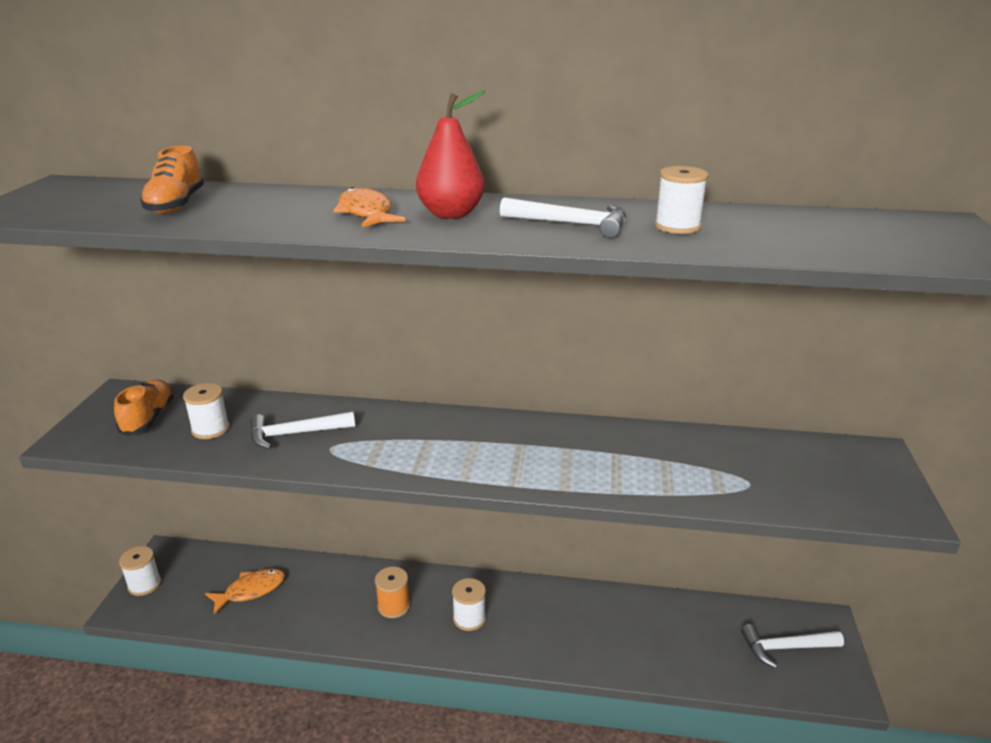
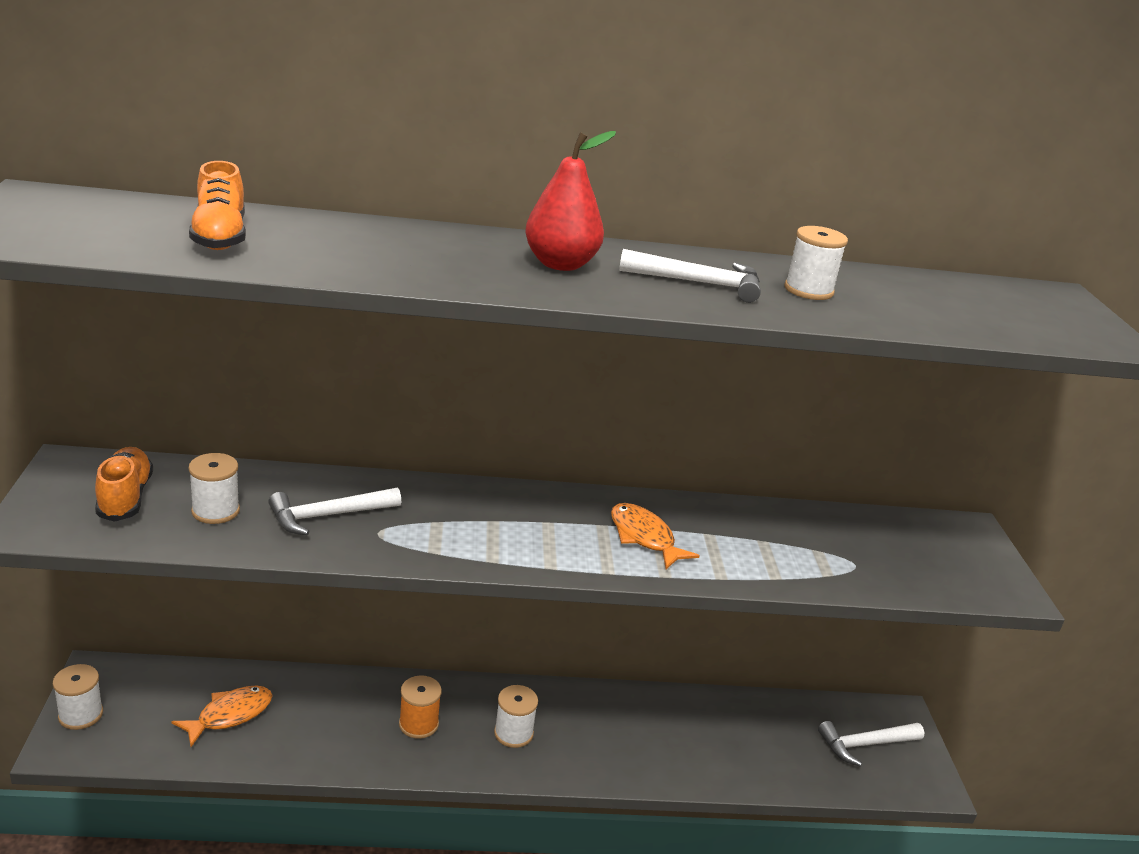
camera: 15 degrees left, 0 degrees up
(366, 213) = (462, 258): orange fish -> orange fish (644, 537)

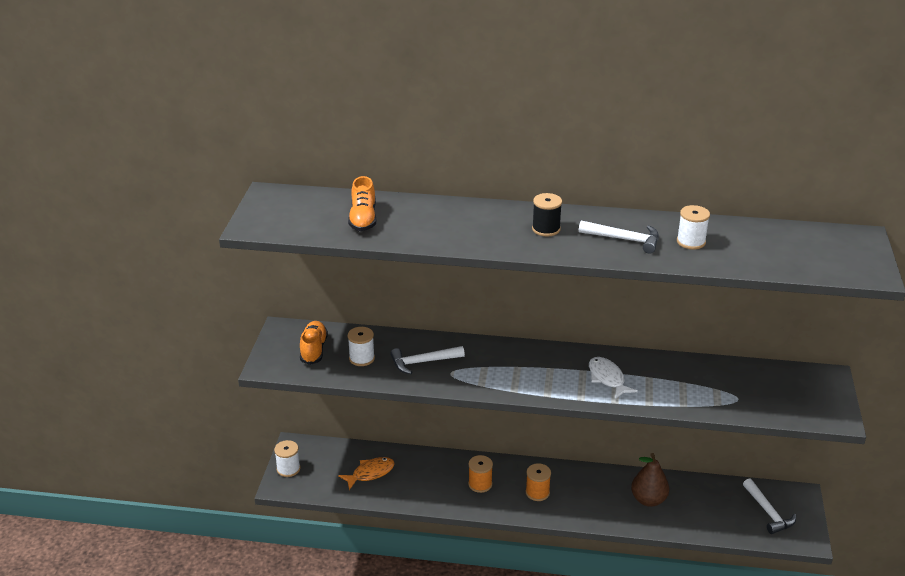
camera: 15 degrees right, 5 degrees up
(513, 733) = (537, 492): white spool -> orange spool
(560, 264) = (546, 229): red pear -> black spool
(644, 537) = (607, 378): orange fish -> white fish
(687, 735) = (648, 500): none -> brown pear
(865, 744) = (768, 512): white hammer -> white hammer turned 105 degrees counterclockwise

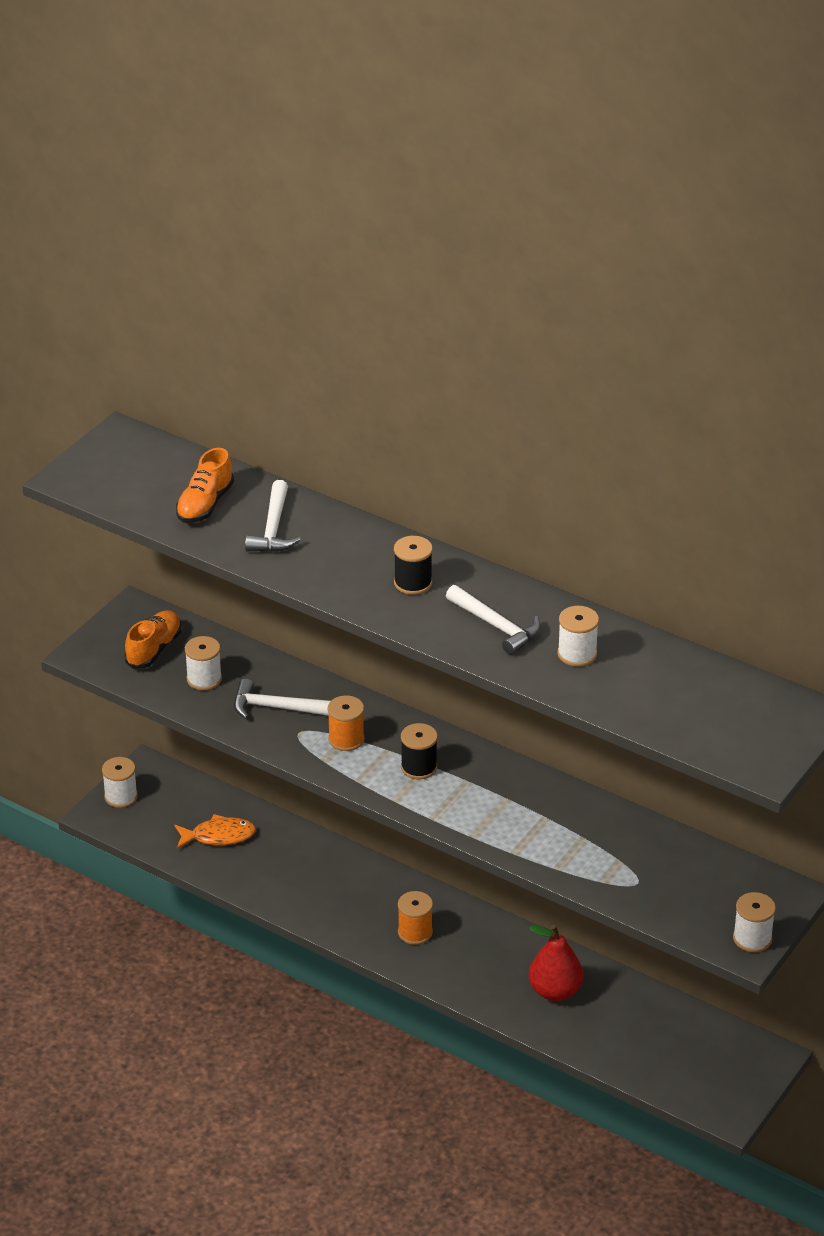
camera: 25 degrees right, 5 degrees up
(480, 484) = (348, 896): orange spool -> orange spool (346, 739)
(545, 371) = (419, 767): none -> black spool
(607, 378) = (490, 802): white fish -> none
(648, 500) = (555, 991): brown pear -> red pear
(768, 512) = (705, 1062): white hammer -> white hammer (273, 528)
(834, 410) = (752, 938): none -> white spool

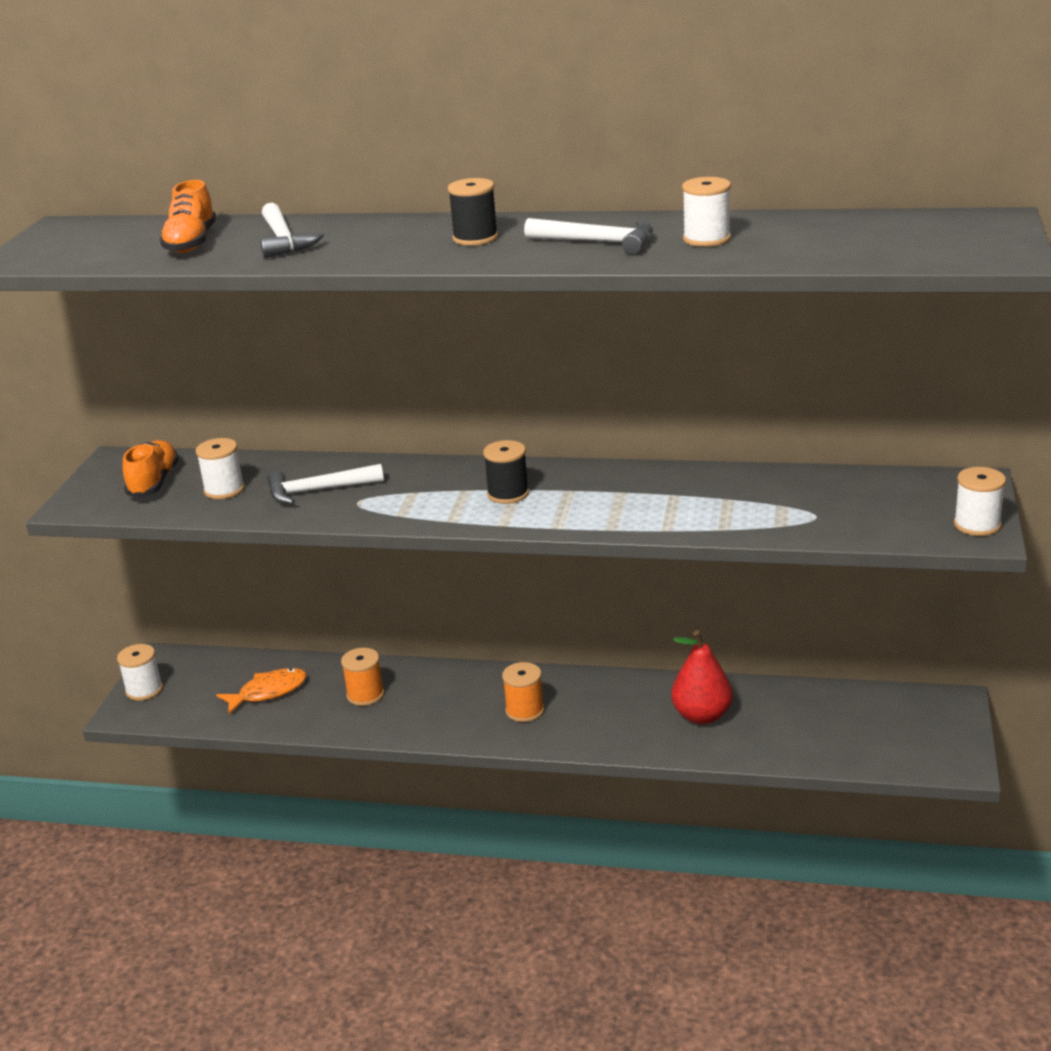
camera: 20 degrees left, 10 degrees down
(346, 739) = (413, 494): orange spool -> orange spool (365, 695)

